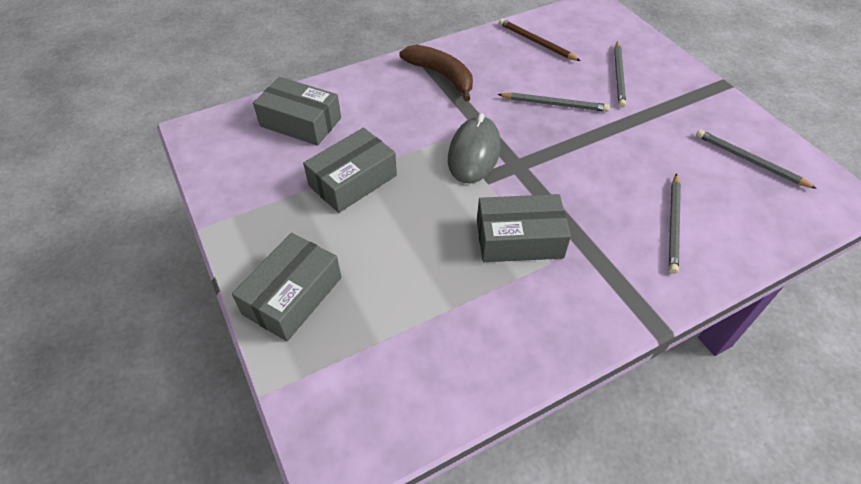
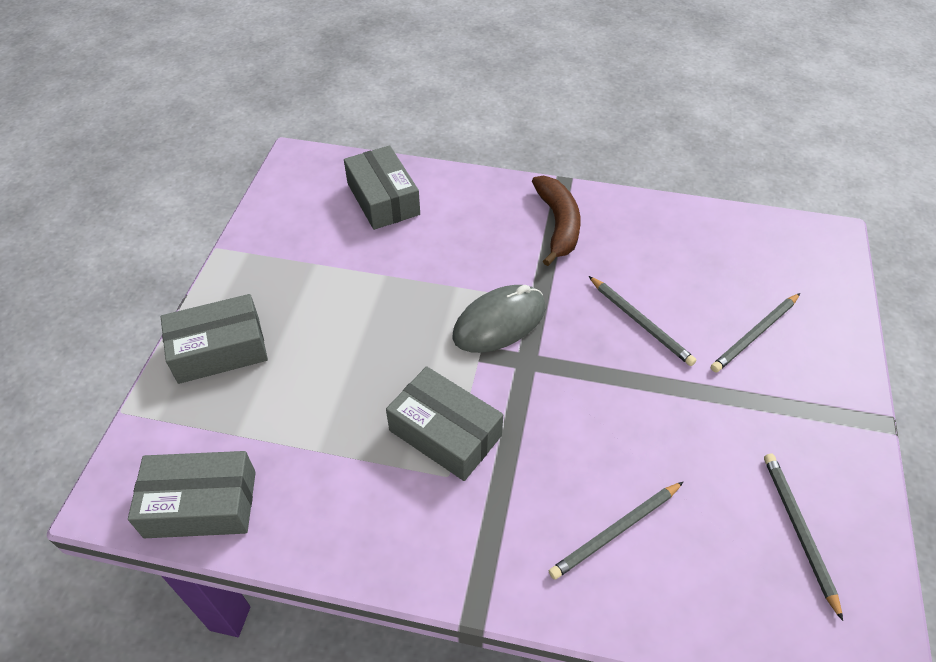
camera: 40 degrees right, 0 degrees up
(353, 180) = (367, 280): grey box -> grey box (201, 504)
(536, 42) = (702, 242): brown pencil -> none

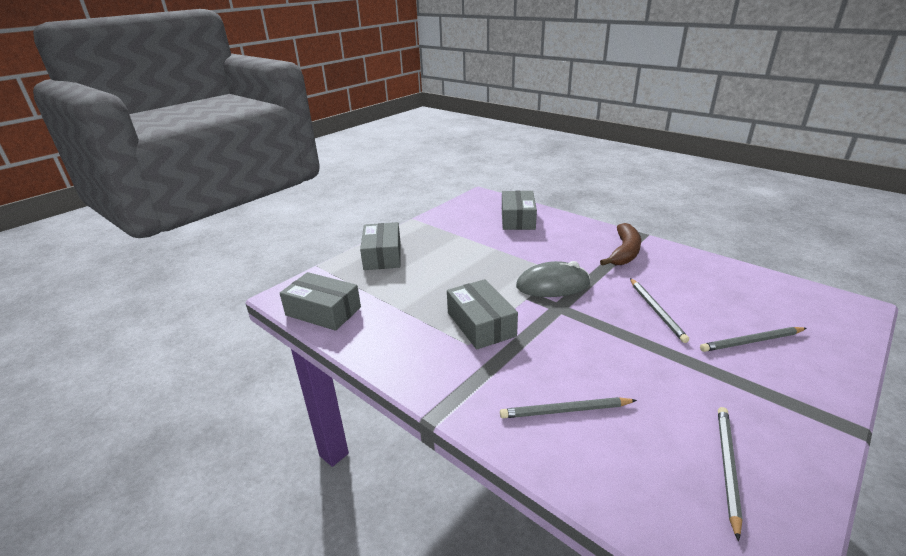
camera: 30 degrees right, 20 degrees down
(219, 349) = (382, 255): grey box -> grey box turned 75 degrees clockwise

